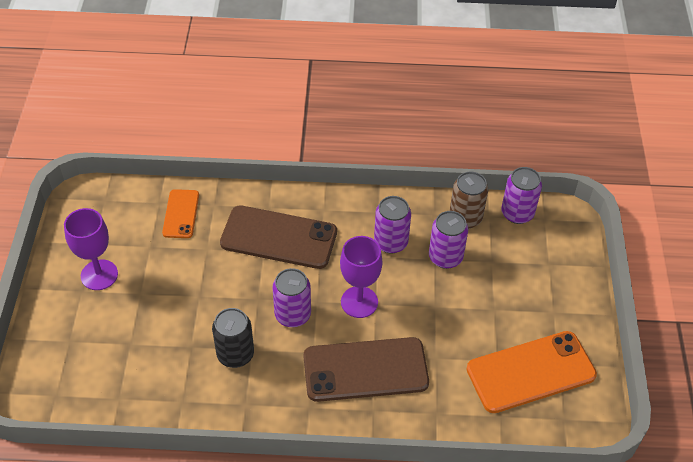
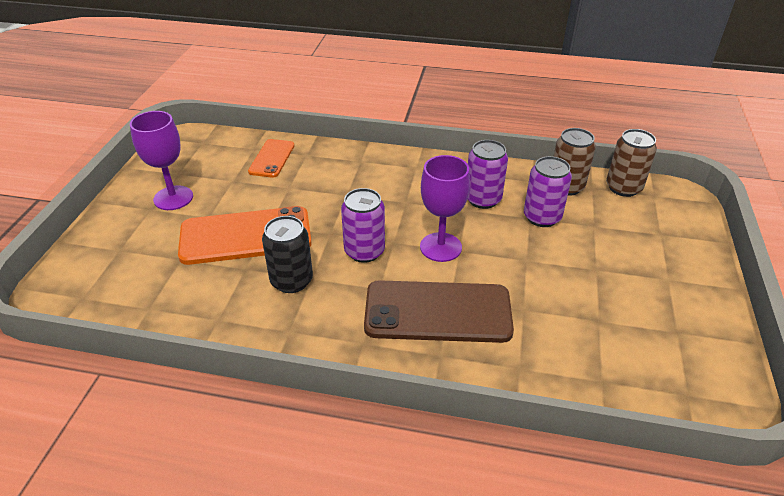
camera: 10 degrees right, 10 degrees down
(279, 237) = (365, 185): brown phone -> none
(517, 213) = (623, 188): purple can -> brown can
(530, 372) = (641, 337): orange phone -> orange phone (246, 236)

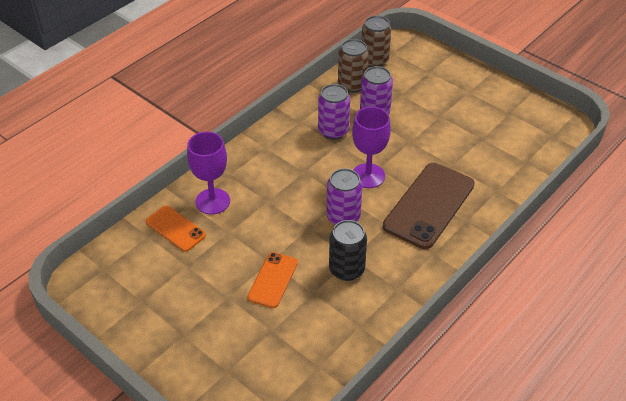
camera: 60 degrees left, 5 degrees up
(173, 198) = (179, 314): purple goblet -> purple goblet (212, 201)
(246, 236) = (273, 280): orange phone -> orange phone, size x0.55

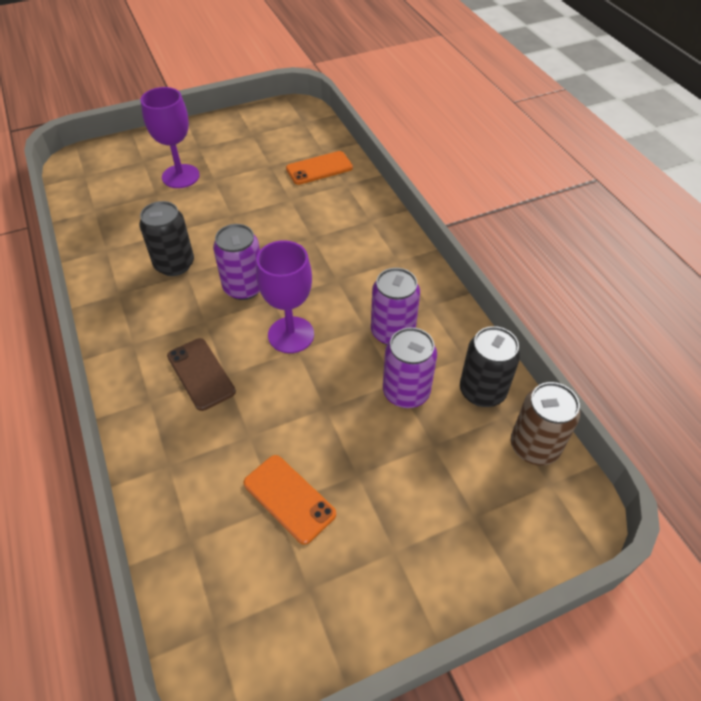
camera: 115 degrees right, 5 degrees up
(212, 201) = (338, 199): purple goblet -> purple goblet (180, 176)
(273, 280) = (207, 211): orange phone -> orange phone (289, 498)
(352, 85) = (482, 391): brown can -> black can
(429, 205) = (201, 374): brown phone -> brown phone, size x0.55

